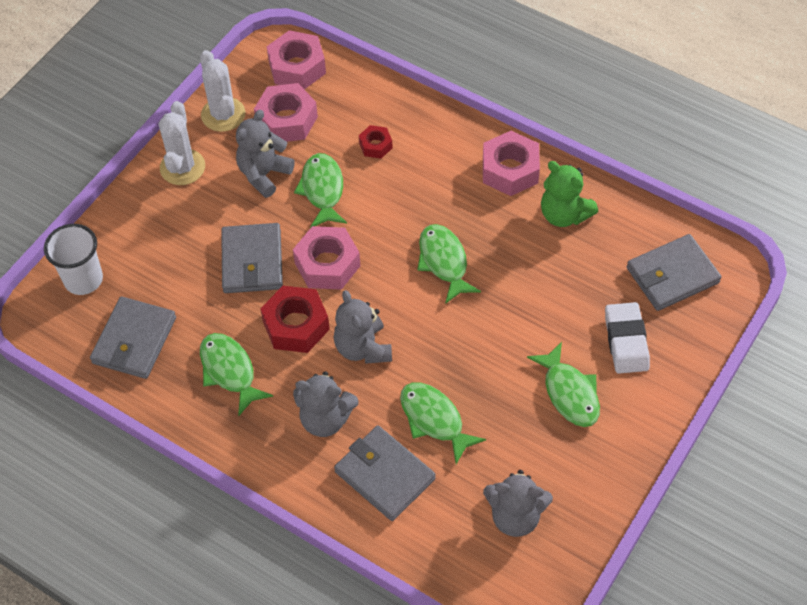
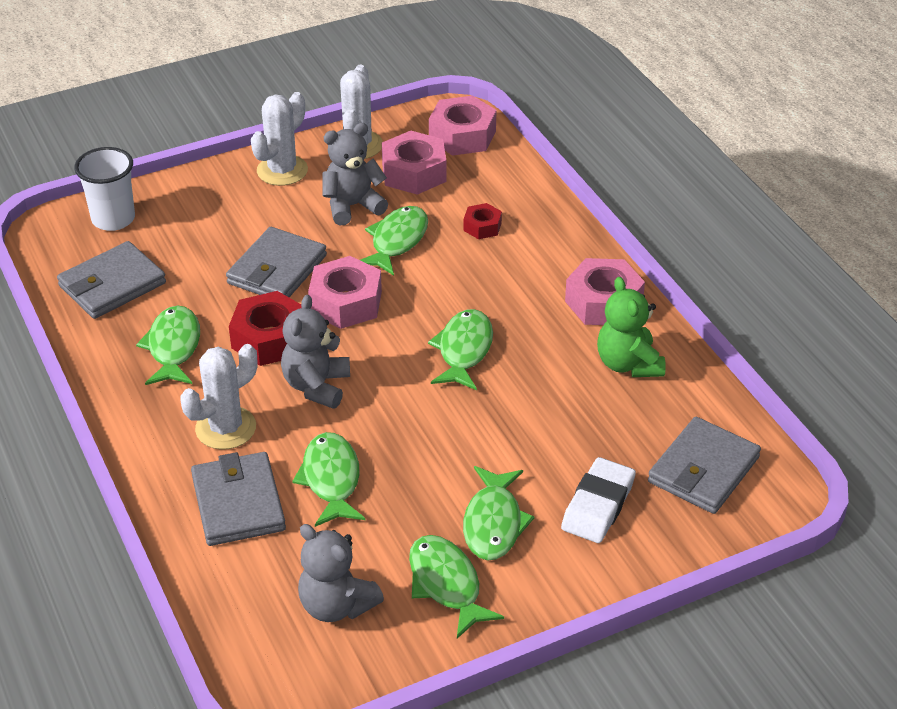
camera: 30 degrees right, 15 degrees down
(325, 419) = (225, 428): grey teddy bear -> white cactus
(574, 458) = (446, 584): none -> green fish
(672, 275) = (703, 470): grey wallet -> grey wallet turned 60 degrees counterclockwise

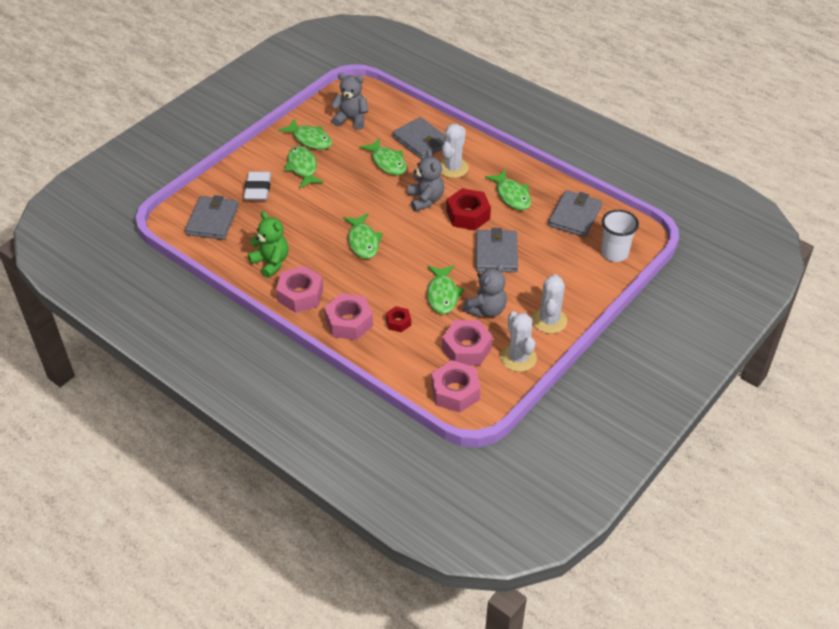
camera: 155 degrees right, 5 degrees up
(345, 302) = (444, 247): pink nut -> pink nut (349, 322)

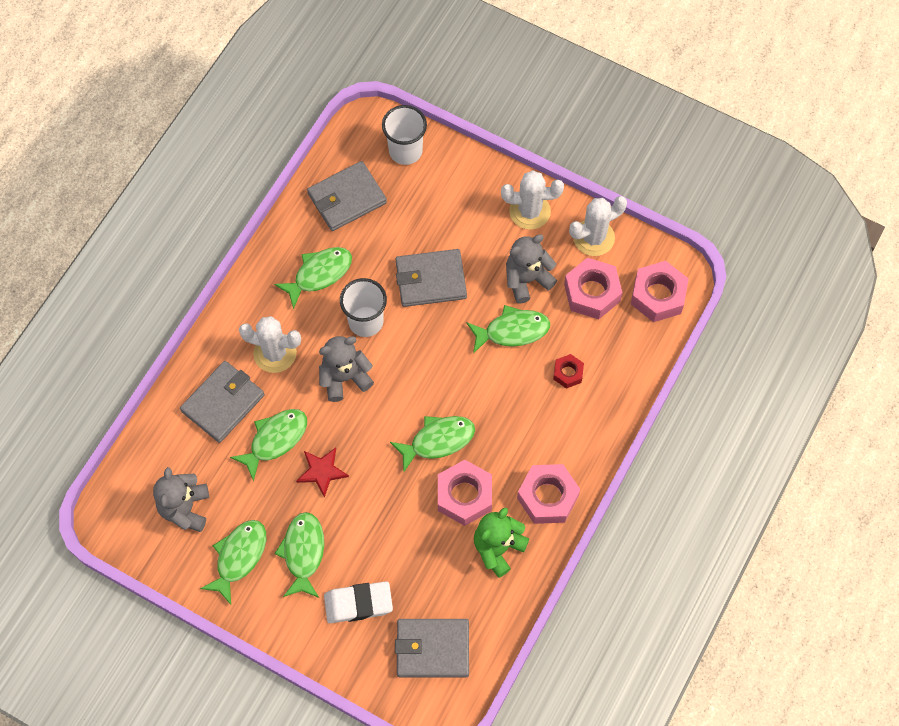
camera: 100 degrees left, 20 degrees up
(302, 167) = (303, 552): green fish -> green fish turned 120 degrees clockwise
(349, 322) = (580, 429): pink nut -> pink nut (464, 496)
(357, 181) = (322, 471): none -> red star
(468, 215) = (366, 321): red nut -> white cup
(486, 310) = (527, 279): grey teddy bear -> grey teddy bear turned 60 degrees counterclockwise
(574, 216) = (347, 198): grey wallet -> grey wallet turned 45 degrees counterclockwise

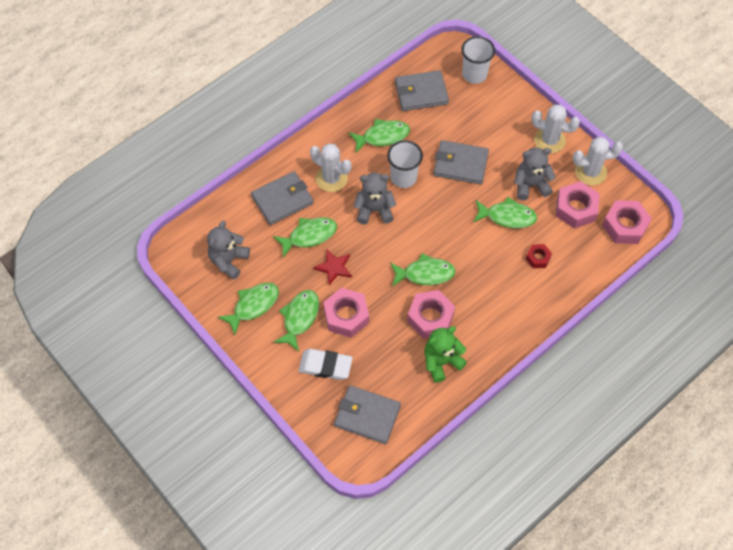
camera: 20 degrees right, 5 degrees down
(547, 497) = (491, 339): pink nut -> pink nut (346, 316)

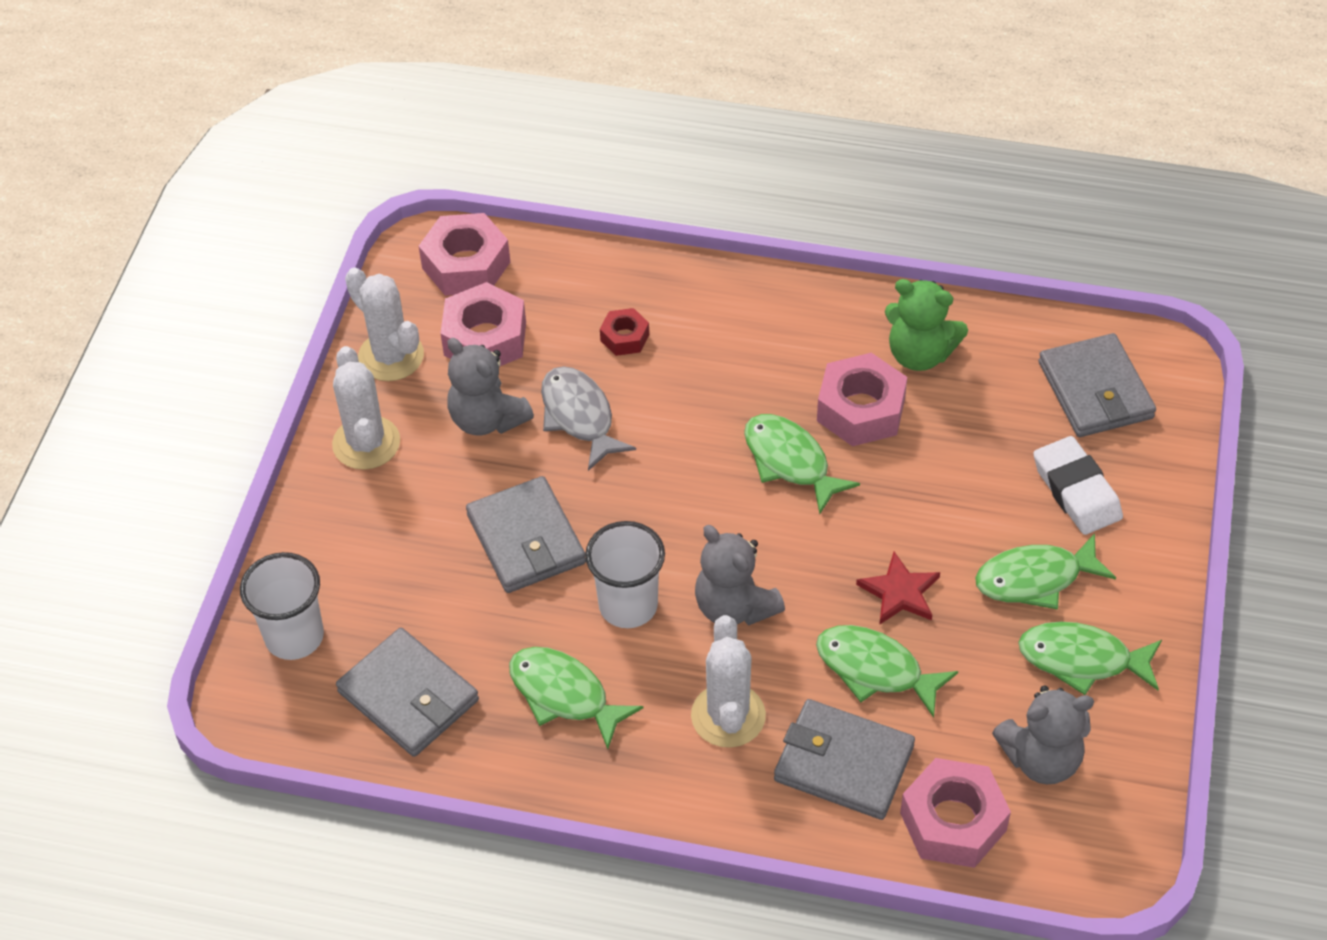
camera: 125 degrees left, 10 degrees down
(346, 316) = (968, 518): pink nut -> pink nut (953, 821)
(507, 216) = (579, 416): green fish -> grey fish

